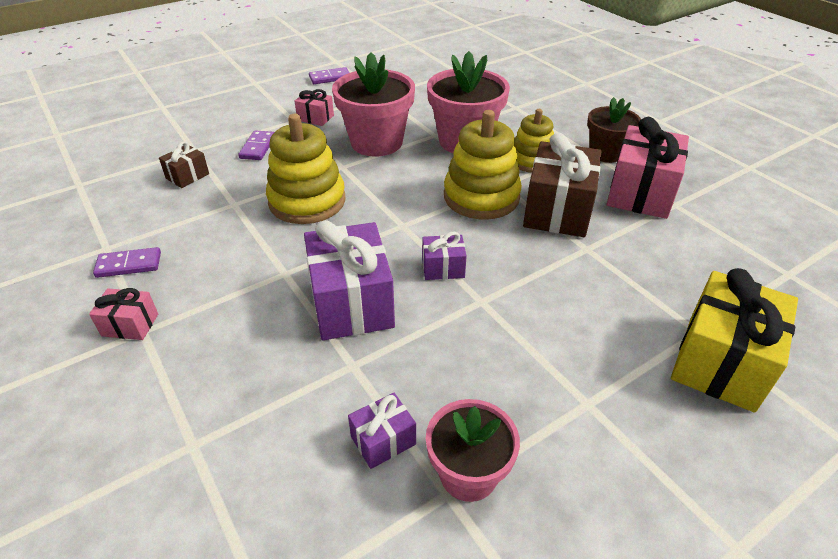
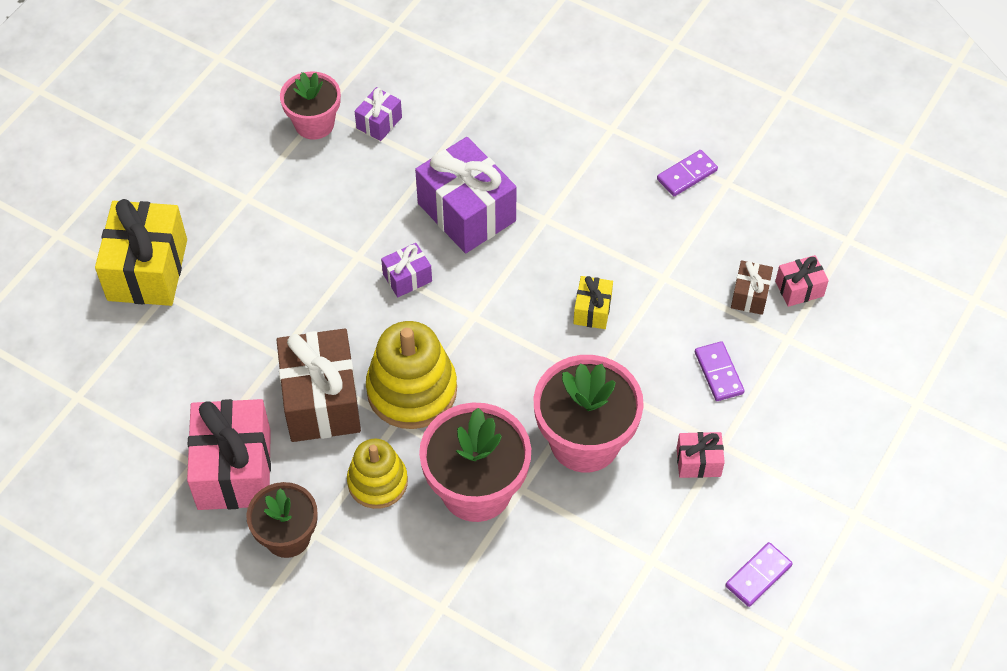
camera: 155 degrees right, 15 degrees up
(130, 325) = (625, 129): pink gift -> pink gift (799, 289)
(307, 201) = (592, 310): yellow stacking toy -> yellow gift

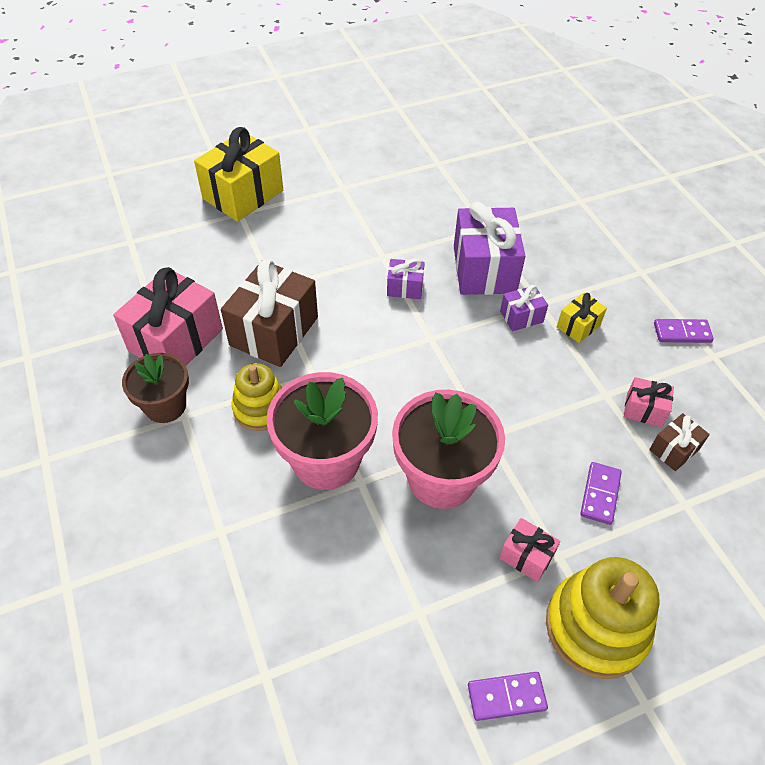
camera: 35 degrees right, 5 degrees down
(314, 124) = (425, 168): pink flower pot -> none
(379, 122) = (469, 187): purple gift -> purple gift (521, 316)
(412, 390) = (342, 361): yellow stacking toy -> yellow stacking toy (596, 627)
(592, 310) = (527, 385): yellow gift -> yellow gift (578, 326)
(799, 289) = (725, 470): pink gift -> pink gift (644, 410)

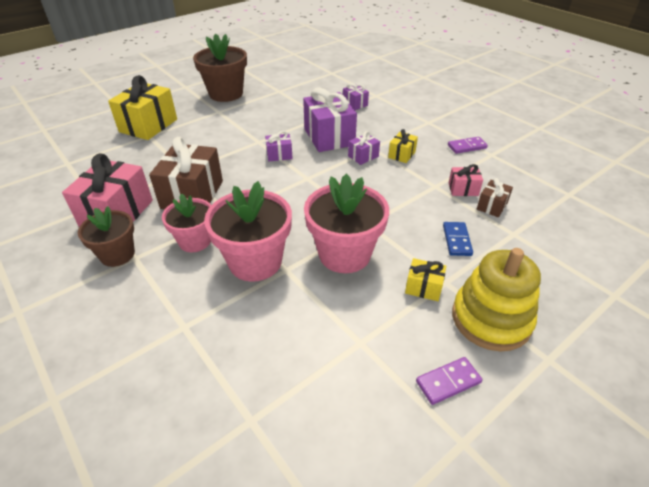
camera: 15 degrees left, 10 degrees down
(260, 408) = (195, 241): yellow stacking toy -> pink flower pot
(361, 154) = (226, 94): none -> brown flower pot
(526, 556) = (423, 287): pink gift -> yellow gift
(543, 212) = (355, 104): none -> purple gift
(600, 494) = (456, 240): purple domino -> blue domino

